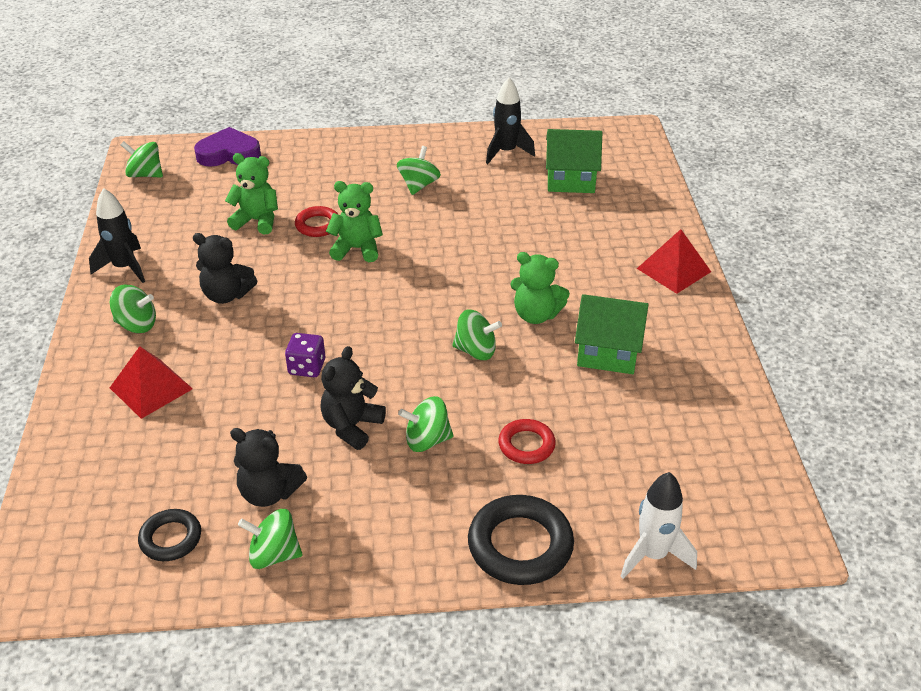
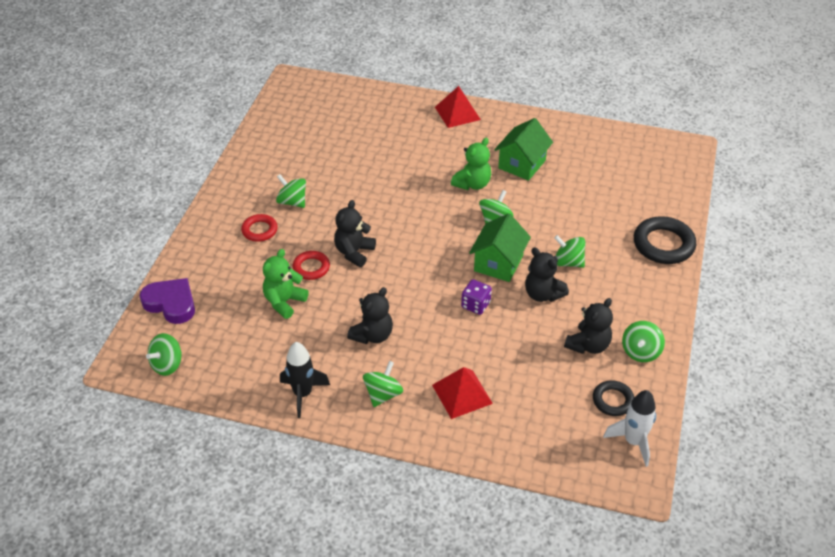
camera: 70 degrees left, 5 degrees up
(229, 154) = (171, 303): purple heart -> purple heart turned 105 degrees clockwise
(357, 249) = (354, 252): green teddy bear -> black teddy bear
(427, 440) = (568, 262): green spinning top -> green spinning top turned 105 degrees clockwise
(506, 152) = (278, 146): black rocket -> none
(526, 445) = (587, 221): red ring -> red ring (259, 230)
(570, 180) = (334, 126): green house -> green house (498, 263)
(653, 555) = (684, 197): white rocket -> white rocket (633, 441)

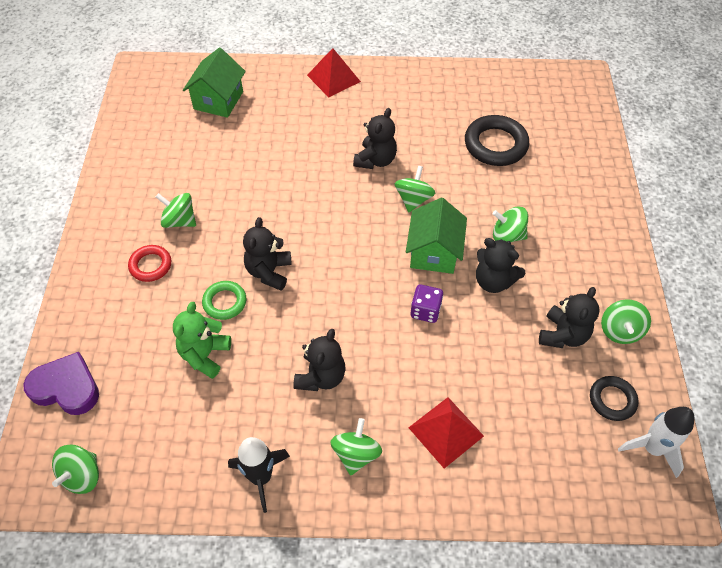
camera: 15 degrees left, 10 degrees up
(311, 267) = (225, 302): red ring -> green ring
(472, 184) = (375, 160): green teddy bear -> black teddy bear
(522, 164) = (421, 126): green house -> green house (218, 100)
(663, 244) = (598, 194): black ring -> black ring (495, 145)

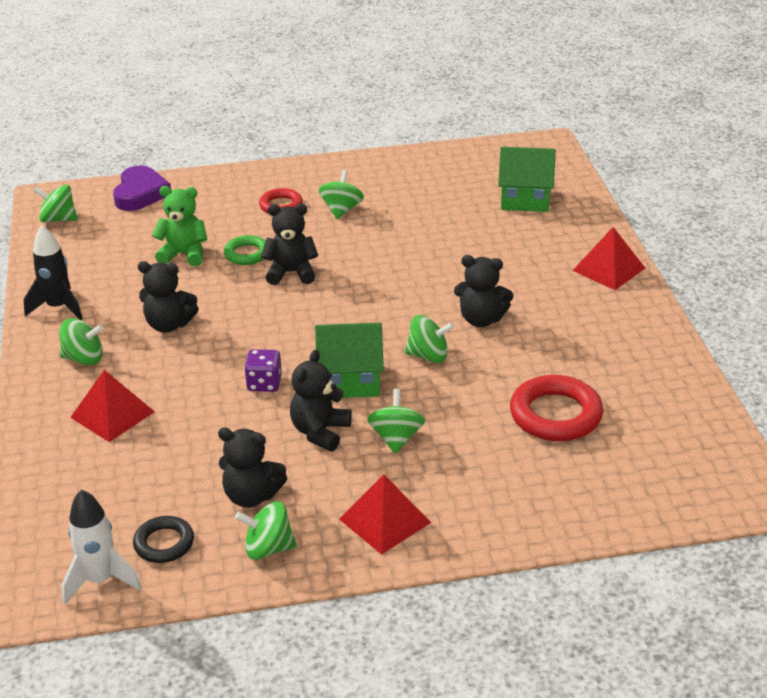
camera: 80 degrees right, 20 degrees down
(495, 145) = (555, 415): black ring -> red ring
(594, 257) = (385, 520): none -> red pyramid

